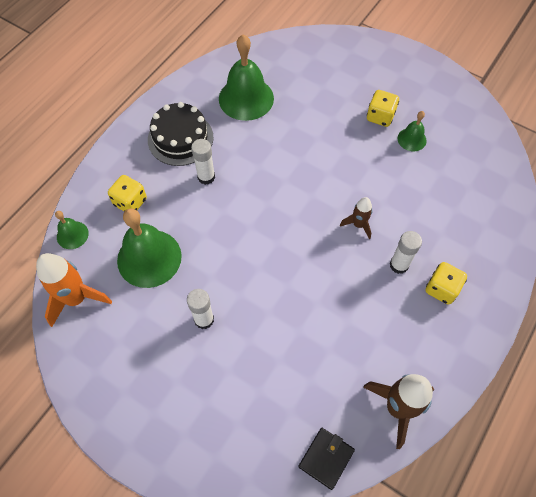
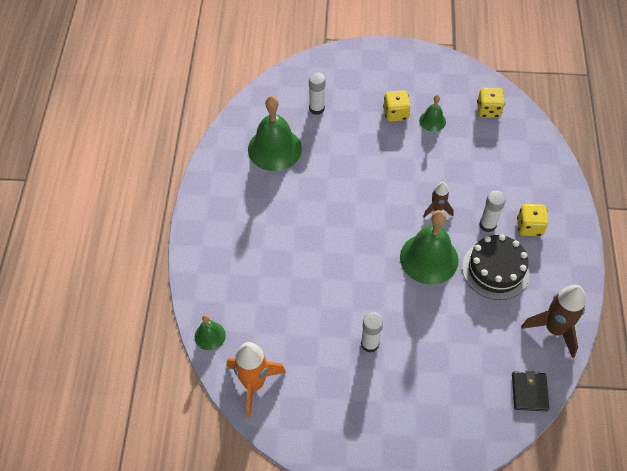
camera: 30 degrees left, 5 degrees down
(130, 202) = (239, 283): yellow dice -> yellow dice (488, 110)
(149, 258) = (290, 320): green bell -> green bell (429, 258)
(180, 138) = (243, 209): black cake -> black cake (495, 269)
(206, 177) = (289, 231): white glue stick -> white glue stick (316, 108)

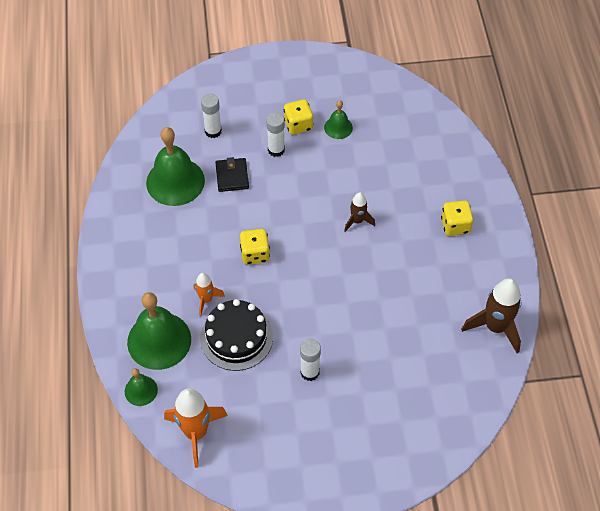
camera: 10 degrees left, 0 degrees up
(284, 261) = (206, 300): none -> orange rocket
(429, 258) = (357, 274): green bell -> green bell (159, 340)
(487, 225) = (412, 230): white glue stick -> white glue stick (276, 150)
(488, 110) = (395, 108): yellow dice -> yellow dice (255, 254)
(495, 269) = (427, 275): black cake -> black cake (236, 337)
(529, 392) = (479, 395): black wallet -> black wallet (232, 176)

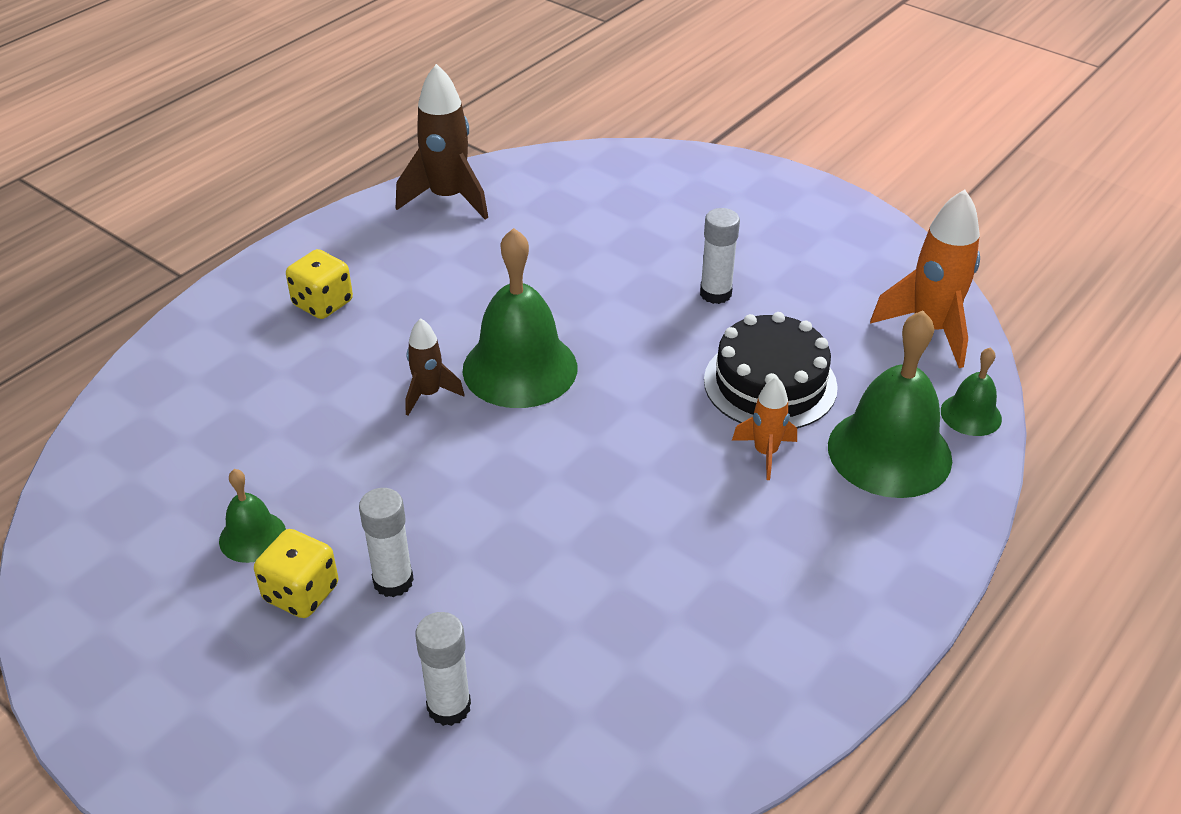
camera: 135 degrees left, 15 degrees down
(175, 181) = (623, 666): green bell -> green bell (520, 368)
(232, 176) = (518, 596): black wallet -> none
(255, 254) = (624, 458): yellow dice -> none

